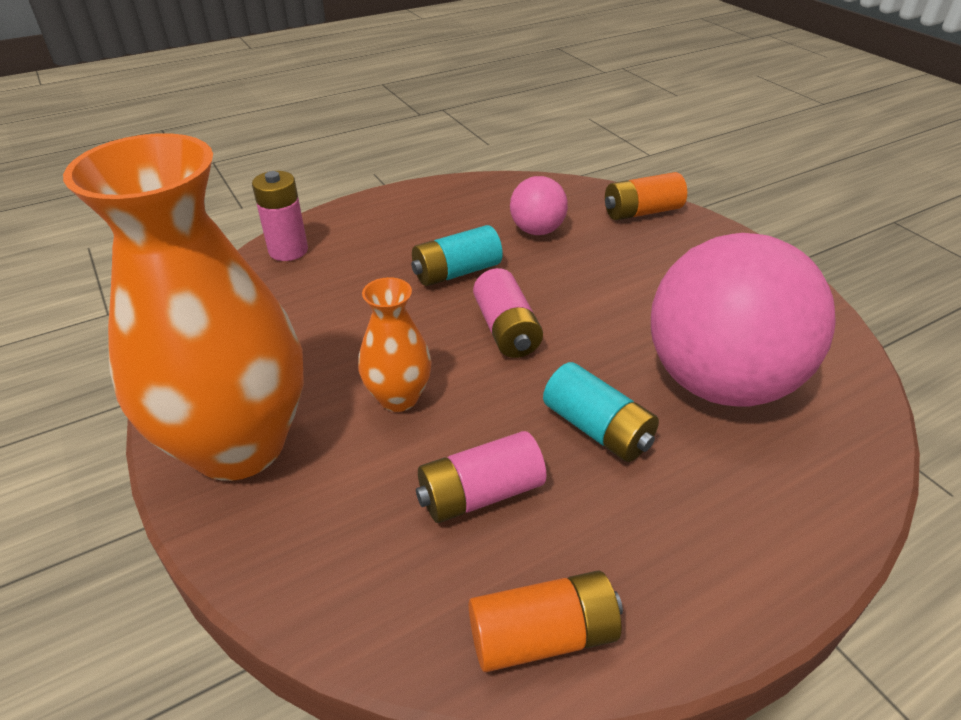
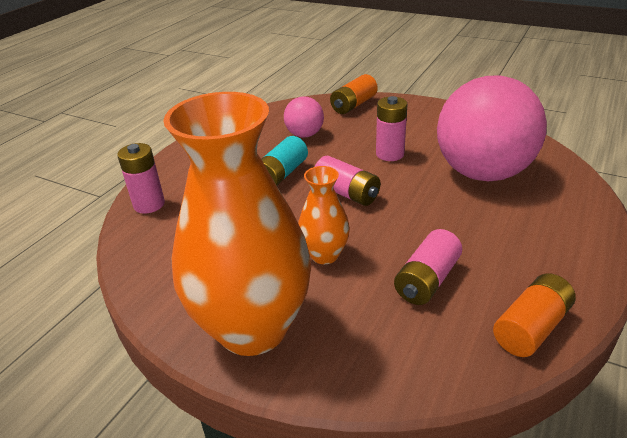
camera: 30 degrees left, 5 degrees down
(597, 429) = (450, 220): turquoise battery -> none
(616, 300) = (390, 154): none -> pink battery

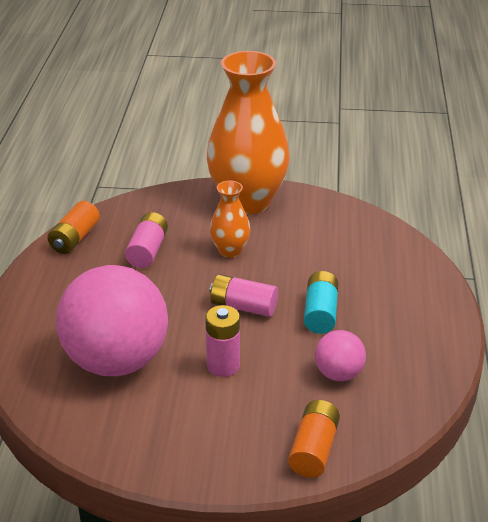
camera: 155 degrees right, 0 degrees up
(149, 204) = (409, 257): pink battery -> none

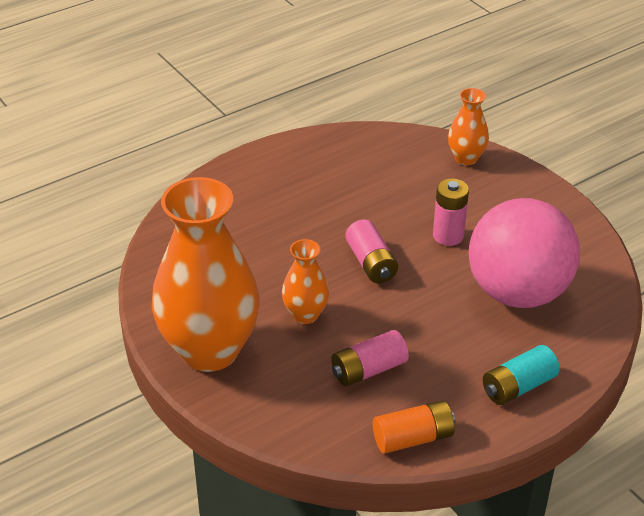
camera: 130 degrees left, 5 degrees up
(314, 449) = (466, 158): orange battery -> orange vase
(320, 313) = (328, 219): turquoise battery -> turquoise battery (518, 386)
(338, 374) = (384, 179): pink ball -> none

